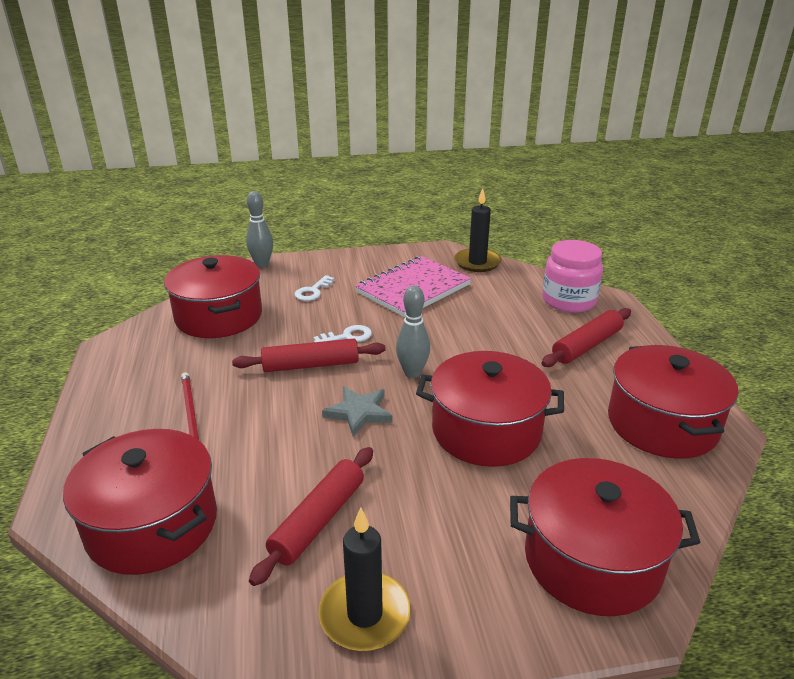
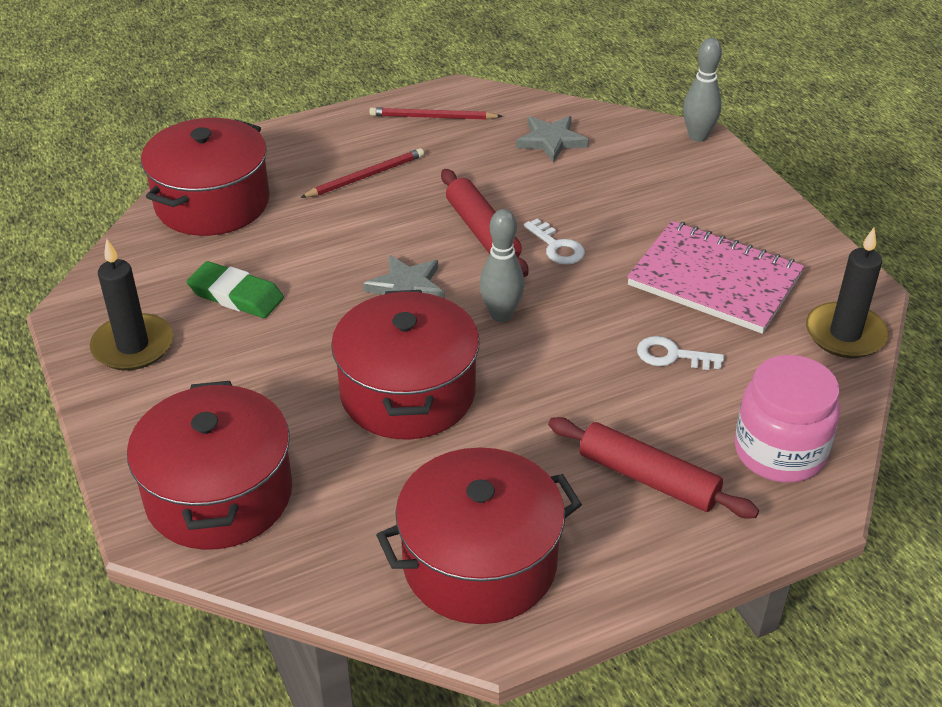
camera: 75 degrees right, 10 degrees up
(134, 364) = (432, 117): none -> red pencil
(219, 316) = (551, 141): red pot -> grey star
(313, 291) = (652, 194): white key -> white key (672, 356)
(318, 520) = (236, 295): red rolling pin -> green eraser

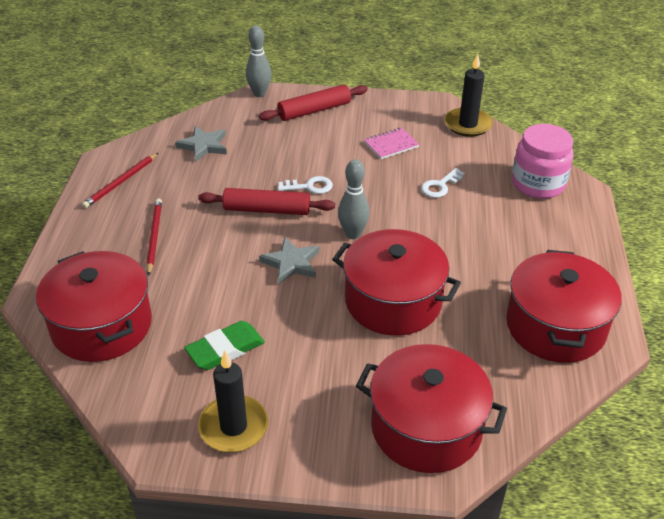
camera: 60 degrees left, 0 degrees up
(648, 478) = (528, 236): red rolling pin -> red rolling pin (314, 110)
(714, 280) = (391, 145): pink notebook -> pink notebook, size x0.48

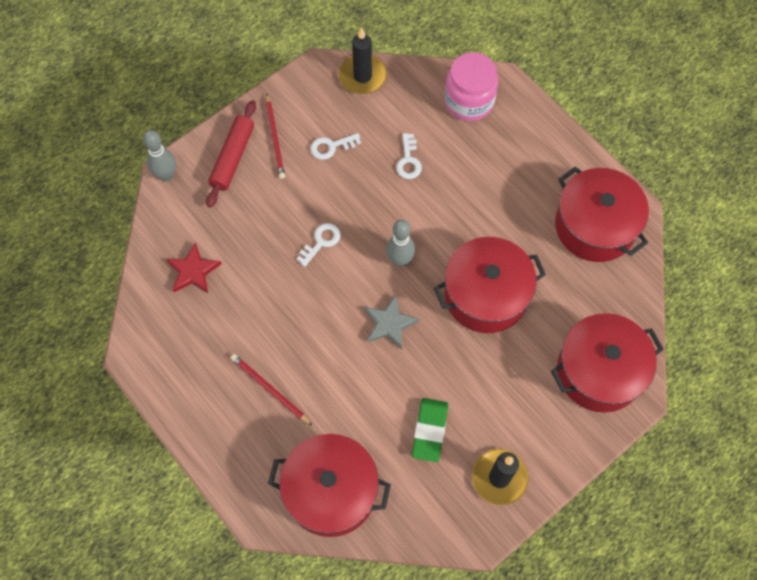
camera: 45 degrees left, 25 degrees up
(121, 182) = (177, 364): red pencil -> red pencil (275, 138)
(203, 146) = (193, 271): grey star -> red star
(267, 210) = (317, 291): red rolling pin -> none
(391, 145) = (331, 147): pink notebook -> white key

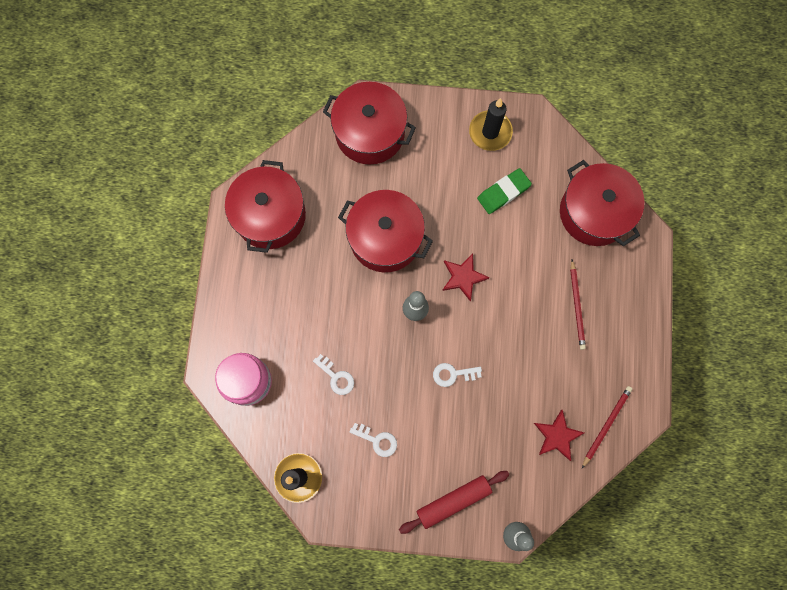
camera: 135 degrees left, 10 degrees up
(275, 138) = (409, 487): red pencil -> red pencil (606, 425)
(389, 323) = (463, 277): grey star -> red star
(408, 160) = (336, 377): white key -> white key turned 90 degrees clockwise

